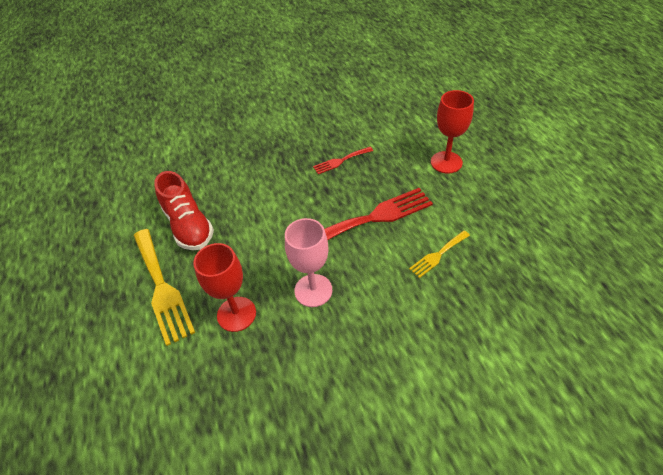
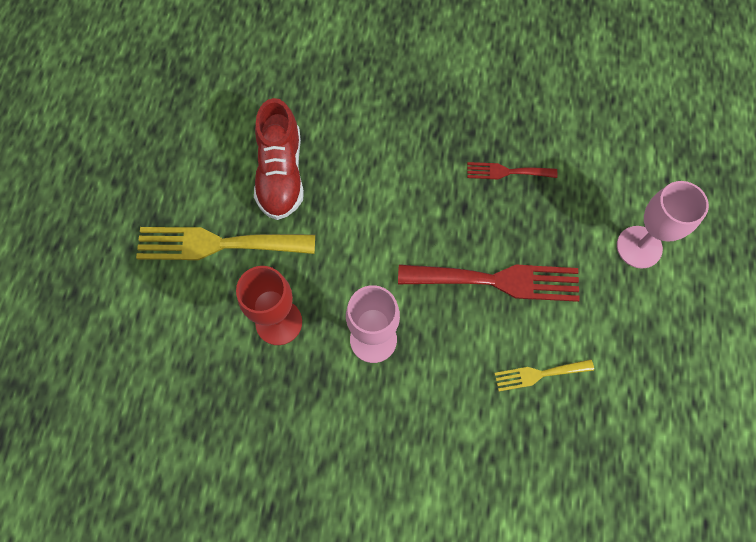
camera: 25 degrees right, 20 degrees up
(162, 288) = (217, 244): yellow fork -> yellow fork turned 90 degrees clockwise
(446, 162) = (639, 247): red goblet -> pink goblet

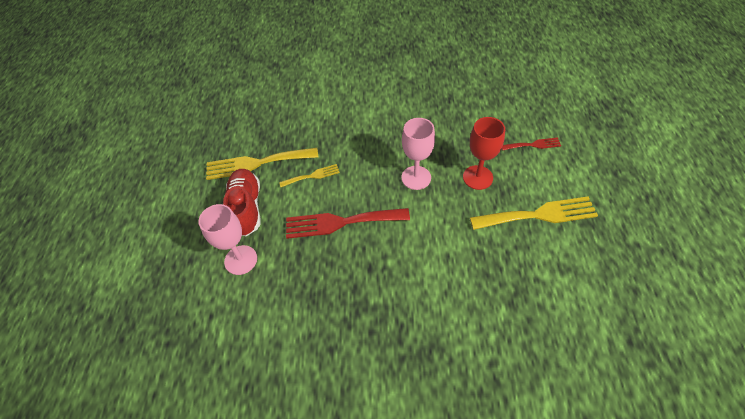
camera: 175 degrees right, 15 degrees down
(281, 173) = (515, 271): red shoe -> red shoe (246, 208)
(506, 172) = (339, 301): red fork -> red fork (533, 145)
(635, 419) = (256, 163): none -> yellow fork

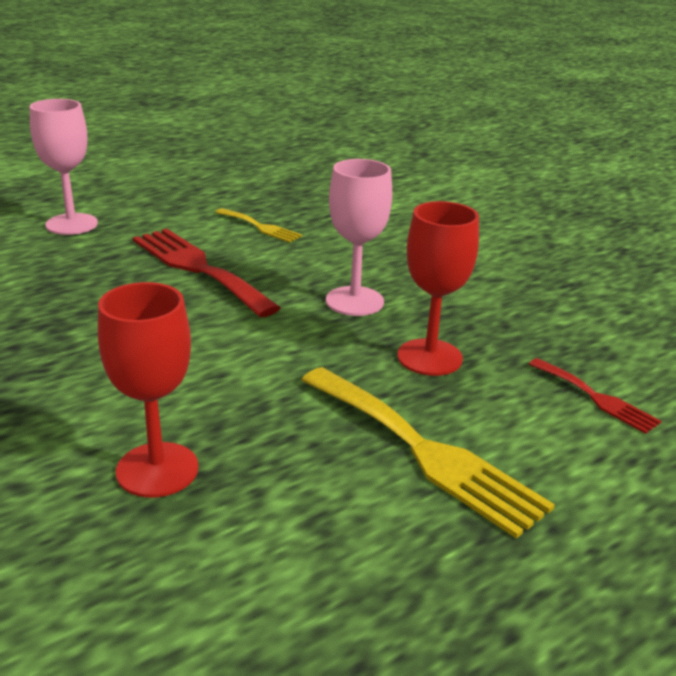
camera: 50 degrees right, 25 degrees down
(246, 208) = (159, 204): red shoe -> none
(256, 163) = (239, 190): yellow fork -> none
(506, 307) = (157, 470): none -> red goblet

